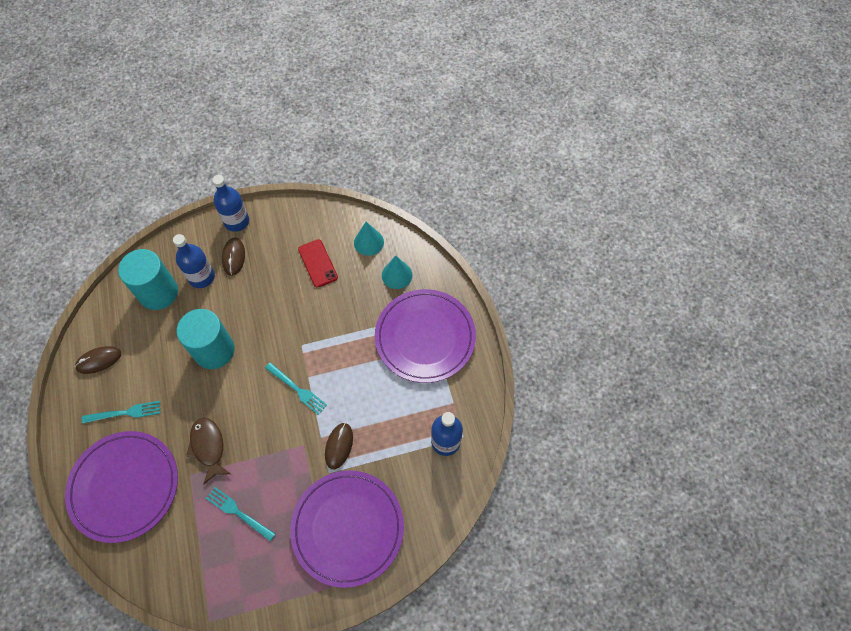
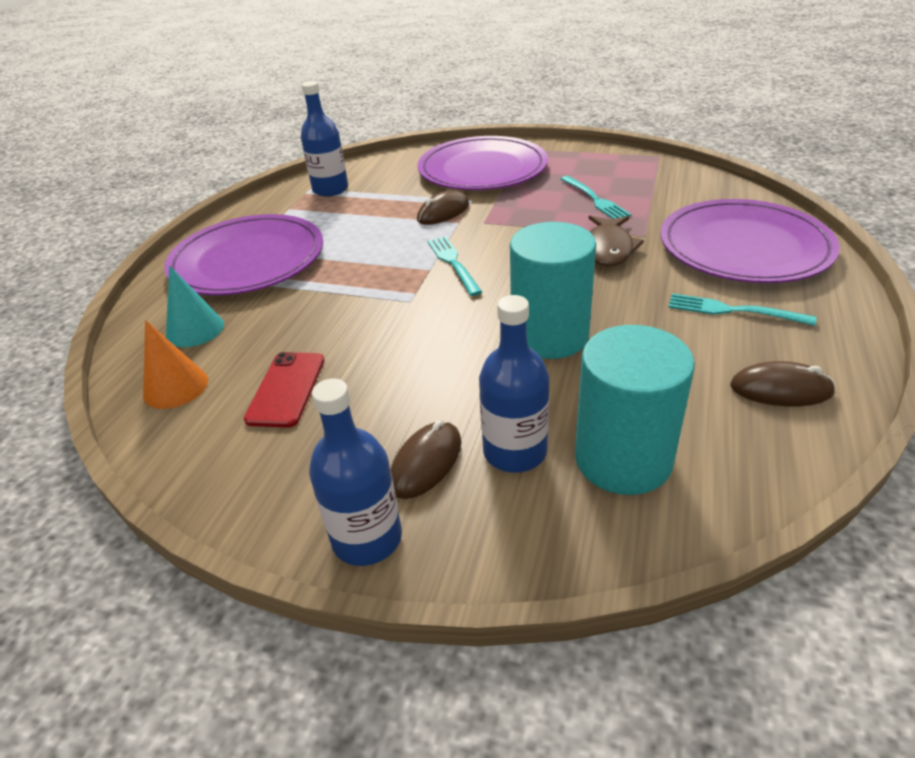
camera: 145 degrees left, 25 degrees down
(368, 242) = (175, 387): turquoise cone -> orange cone

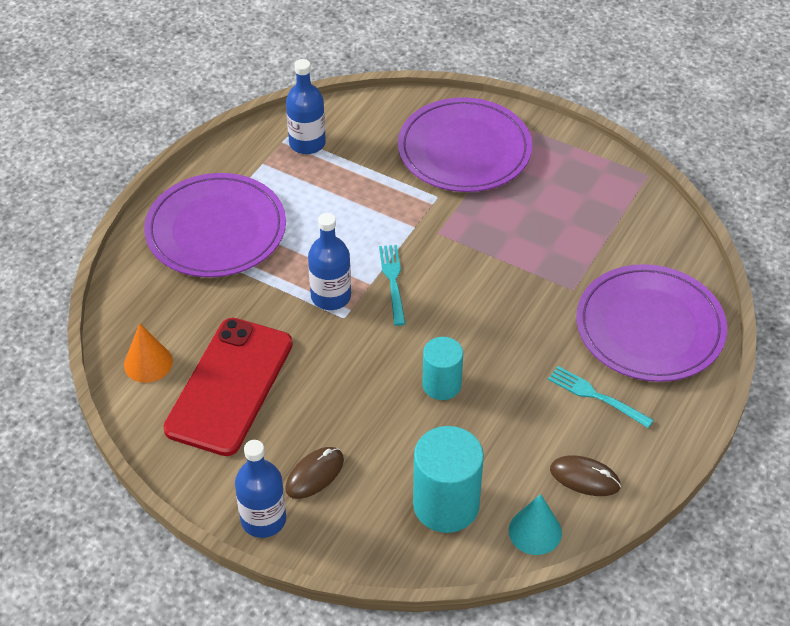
camera: 10 degrees right, 10 degrees up
(195, 329) = (165, 305): turquoise cone -> turquoise cone (535, 531)
(286, 389) = (230, 386): red phone -> red phone, size x1.93
(443, 212) = (405, 208): brown mouse -> none
(515, 451) = (376, 481): blue bottle -> blue bottle (331, 296)
(549, 336) = (441, 385): turquoise cylinder -> turquoise cylinder, size x0.63
(595, 199) = (553, 227): turquoise fork -> none
(608, 249) = (533, 298): brown fish -> none

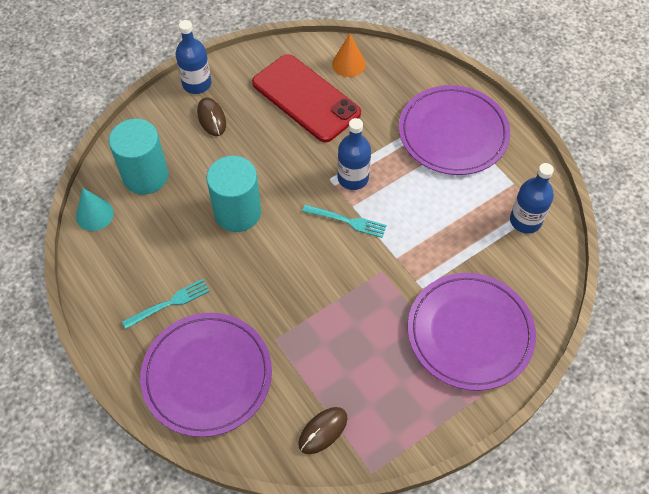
camera: 115 degrees right, 10 degrees up
(441, 385) = (237, 212): turquoise cylinder -> turquoise cylinder, size x1.59
(584, 478) = (112, 262): brown mouse -> brown mouse (323, 431)

